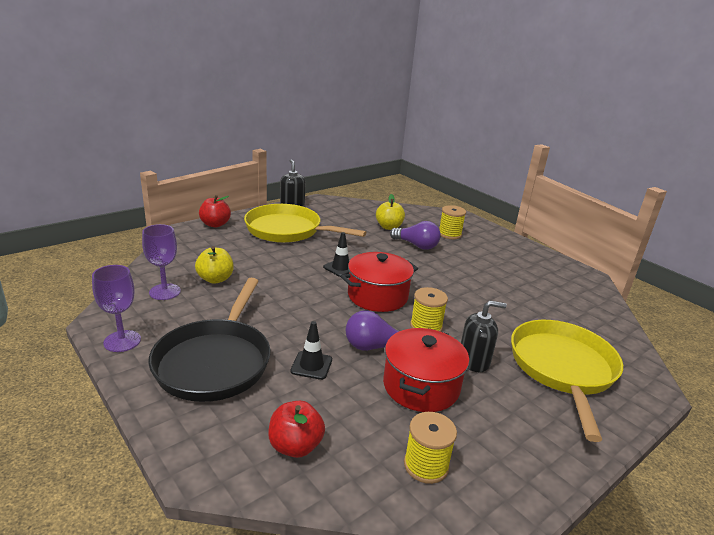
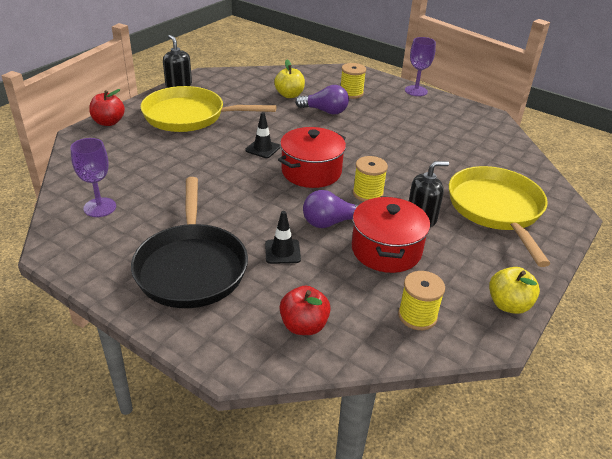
camera: 15 degrees left, 10 degrees up
(122, 341) = (88, 266): purple goblet -> purple goblet (416, 91)
(215, 279) = (144, 184): yellow apple -> yellow apple (508, 305)

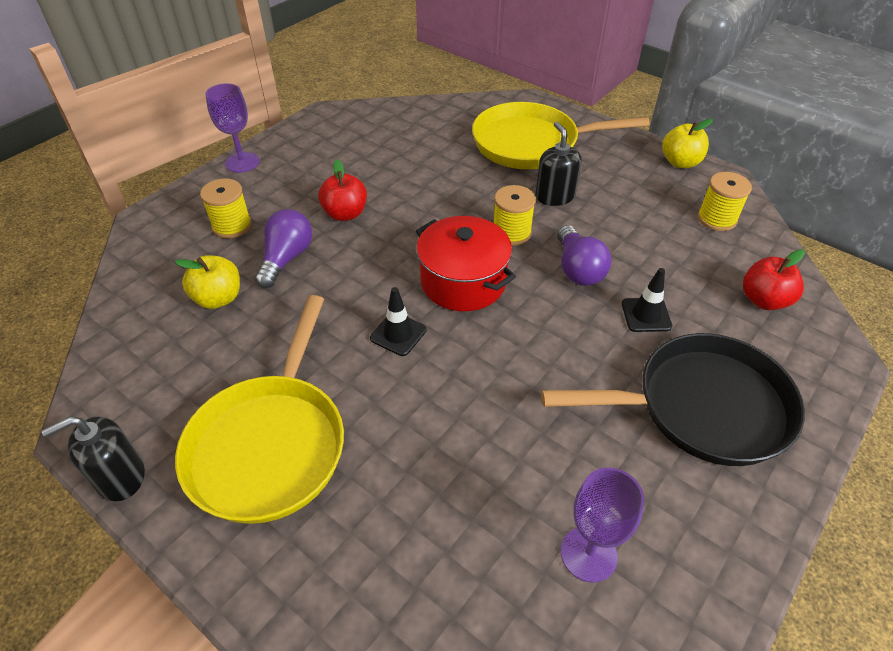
camera: 85 degrees left, 10 degrees up
(108, 122) = (272, 600): red apple -> red apple (345, 214)
(386, 250) = (620, 229): red pot -> none

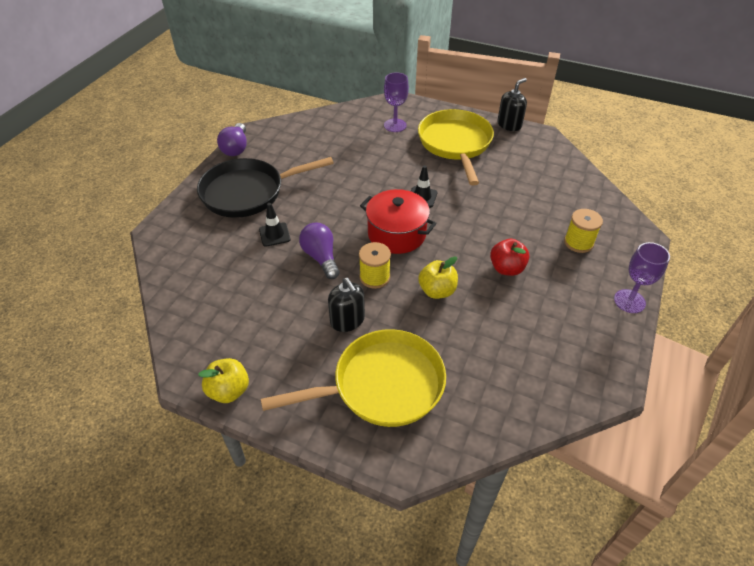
camera: 165 degrees right, 0 degrees up
(218, 298) = (539, 196): yellow apple -> yellow apple (437, 291)
(286, 258) = (521, 227): purple light bulb -> purple light bulb (236, 148)
(588, 554) = (305, 136): purple goblet -> purple goblet (395, 125)
(717, 219) = (208, 324): yellow spool -> none
(764, 300) = (193, 259): red apple -> none

